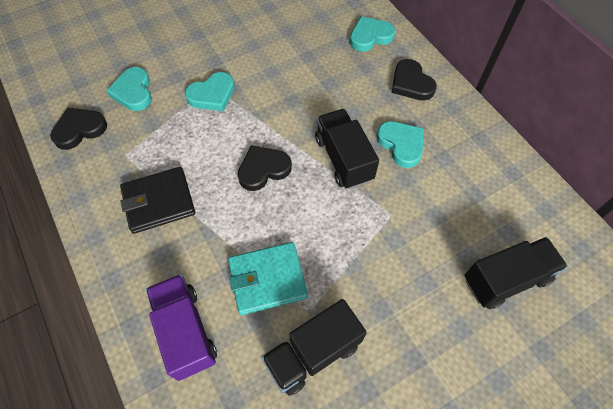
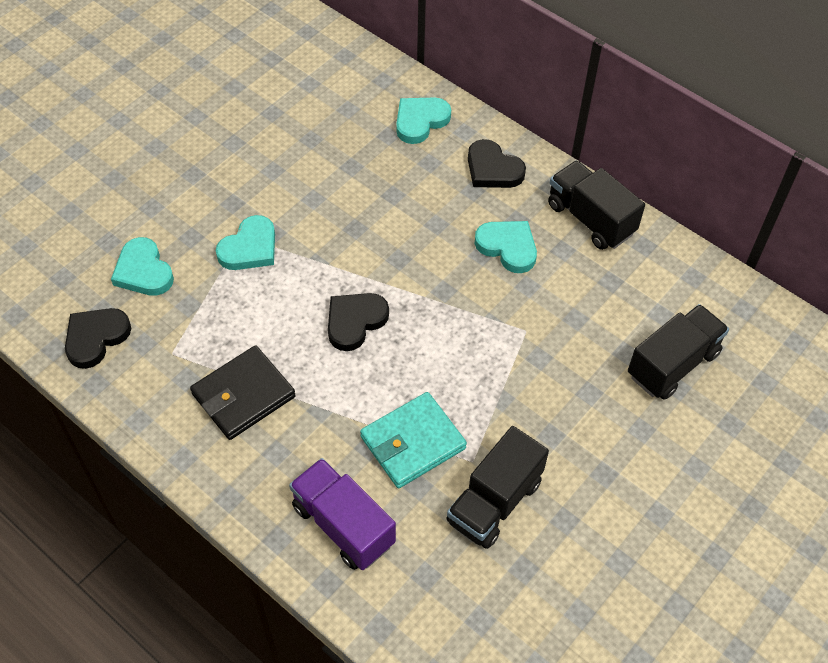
camera: 20 degrees left, 5 degrees down
(343, 159) = (446, 283): black truck -> black truck (590, 219)

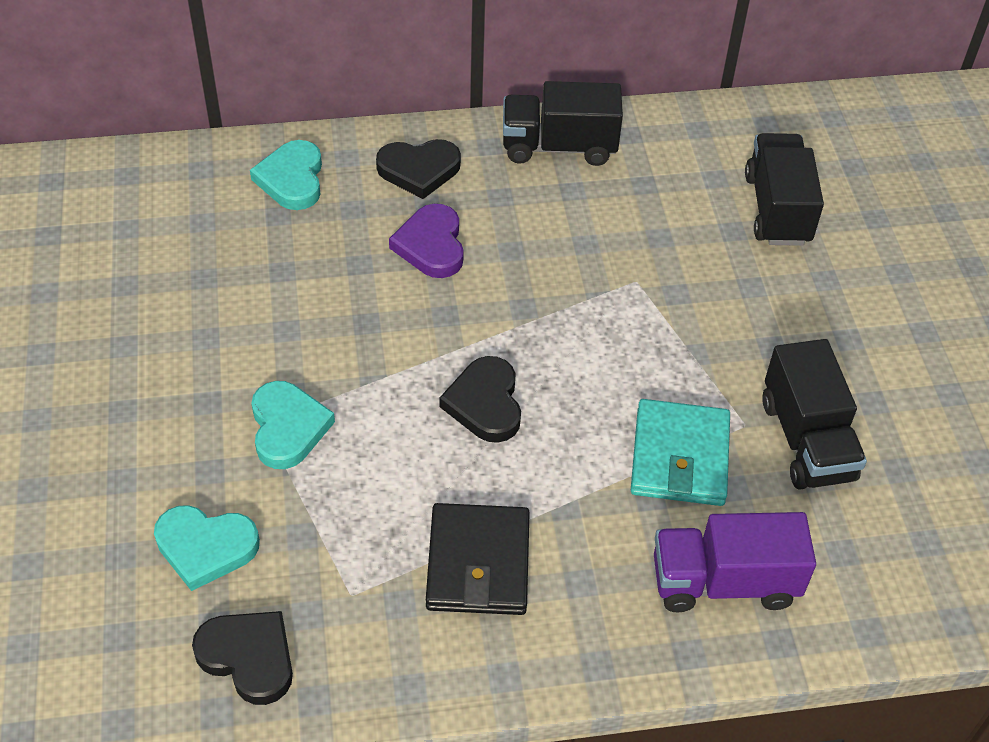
camera: 50 degrees left, 5 degrees down
(96, 338) = (248, 657): black heart -> black heart turned 135 degrees clockwise
(442, 215) = (431, 245): none -> purple heart
(508, 247) = (525, 225): turquoise heart -> none

